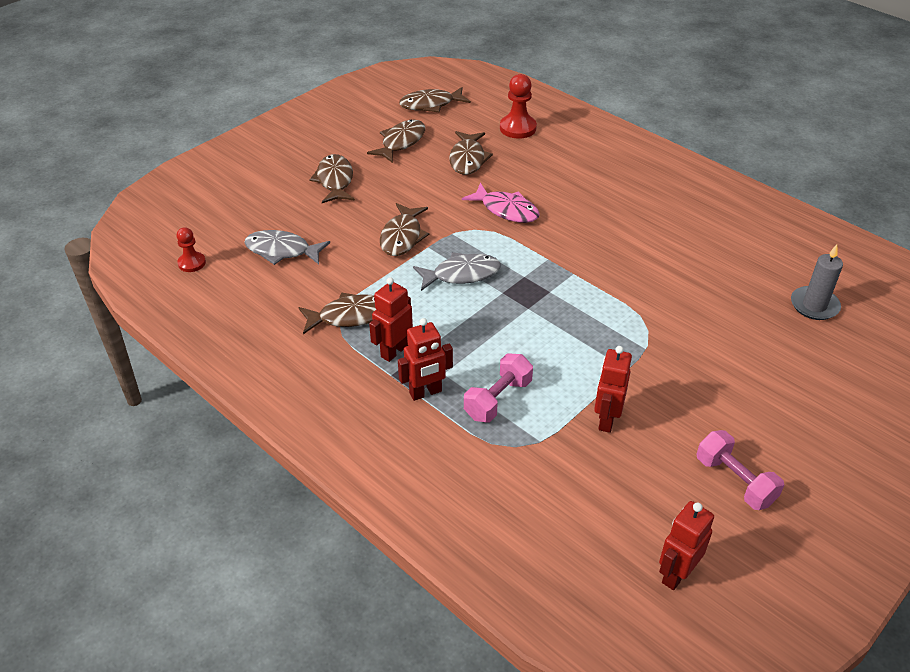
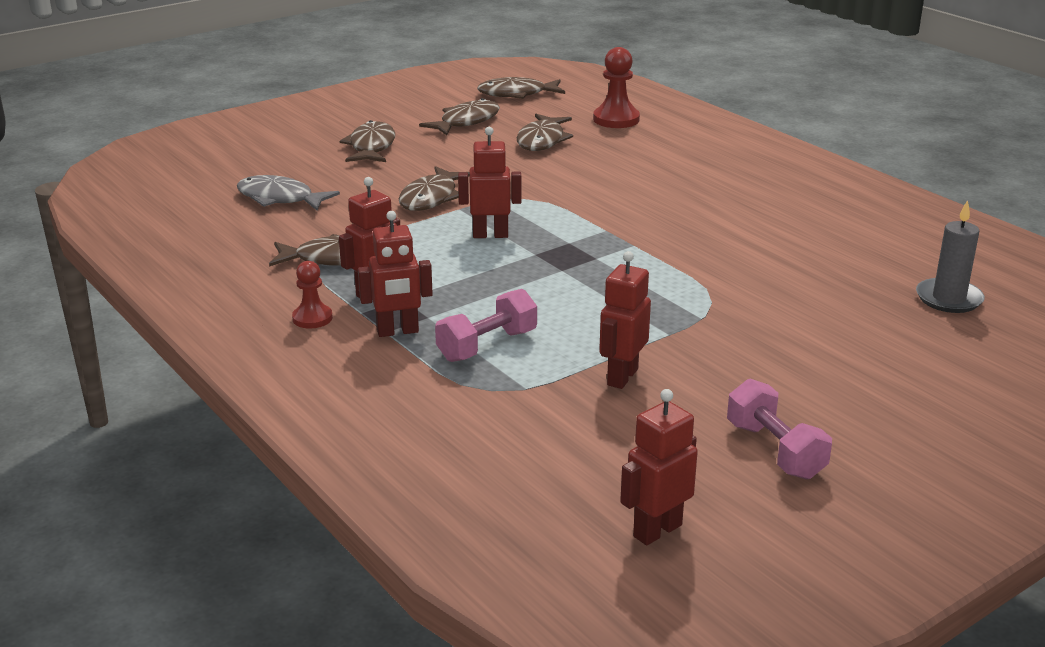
camera: 10 degrees right, 15 degrees down
(192, 263) = (169, 200): red pawn -> red pawn (312, 318)
(461, 274) = (490, 235): grey fish -> red robot
(506, 210) = (571, 185): pink fish -> none

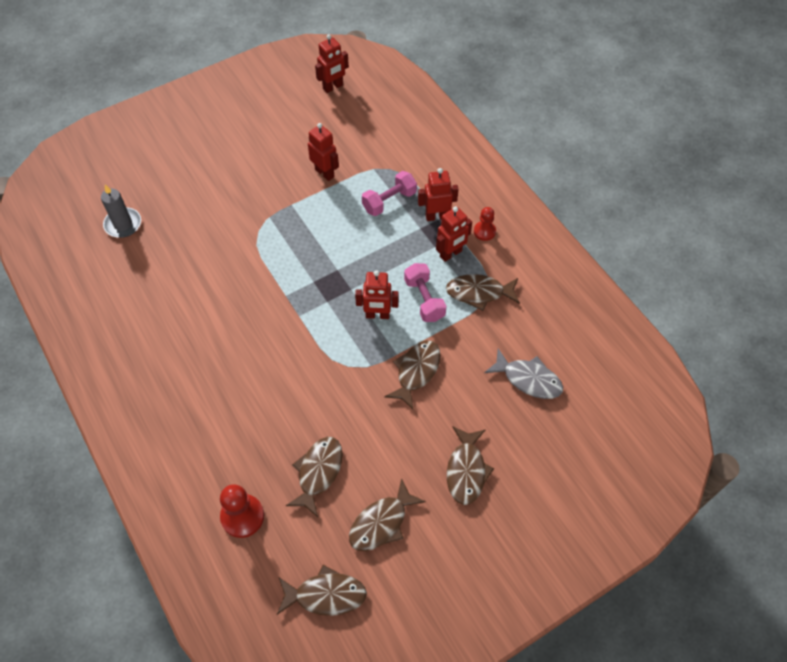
camera: 175 degrees left, 30 degrees up
(622, 377) = (325, 173): red robot -> red robot turned 75 degrees counterclockwise
(775, 450) = (270, 123): pink dumbbell -> pink dumbbell (424, 299)

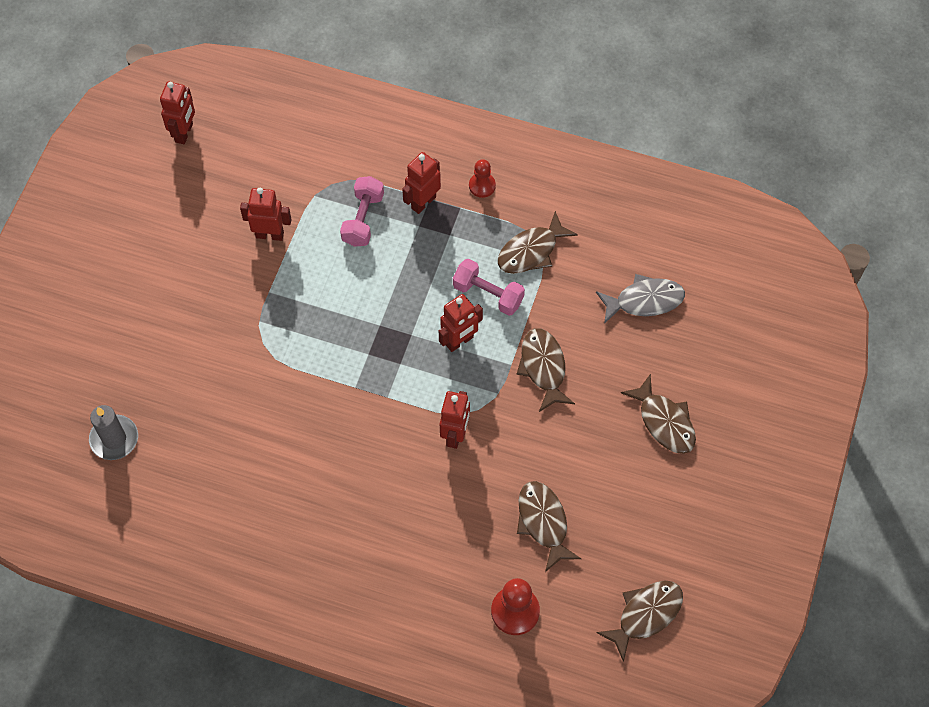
camera: 40 degrees left, 5 degrees up
(381, 522) = (635, 520): brown fish -> none
(451, 254) = (471, 231): red robot -> red robot (455, 435)

